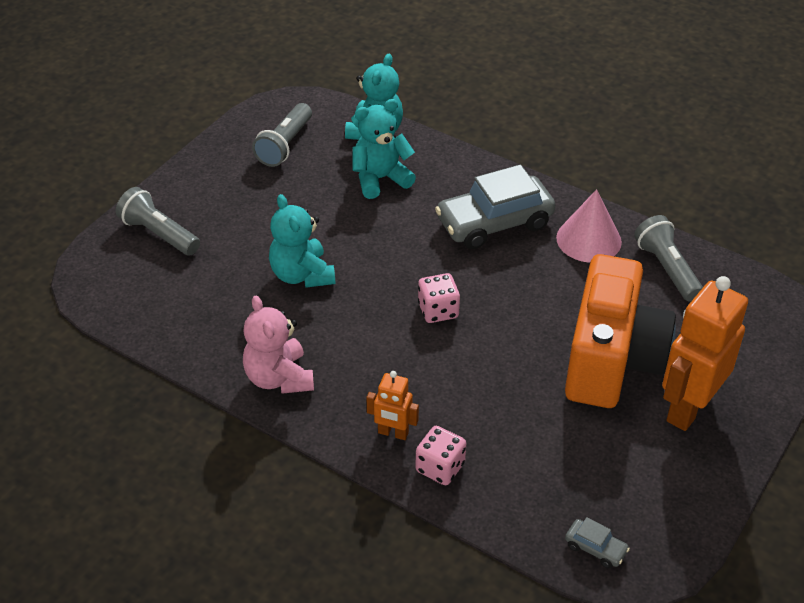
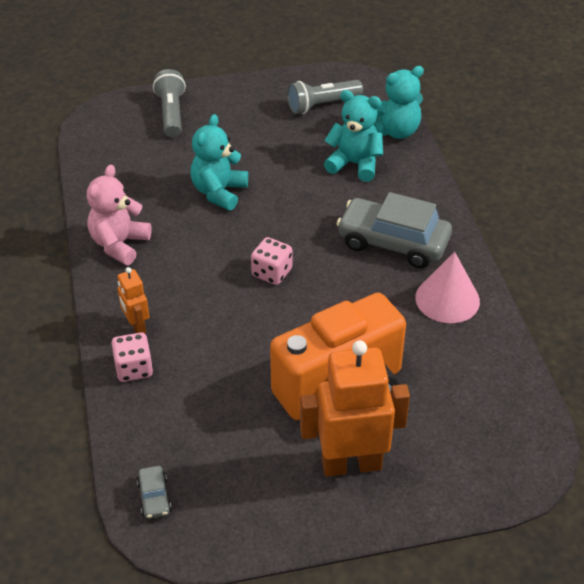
camera: 45 degrees right, 0 degrees up
(666, 269) = (479, 360): grey flashlight -> none

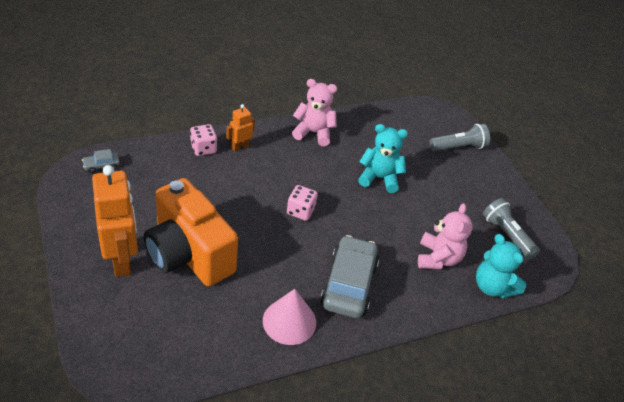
camera: 75 degrees right, 0 degrees up
(355, 164) = (438, 258): turquoise teddy bear -> pink teddy bear

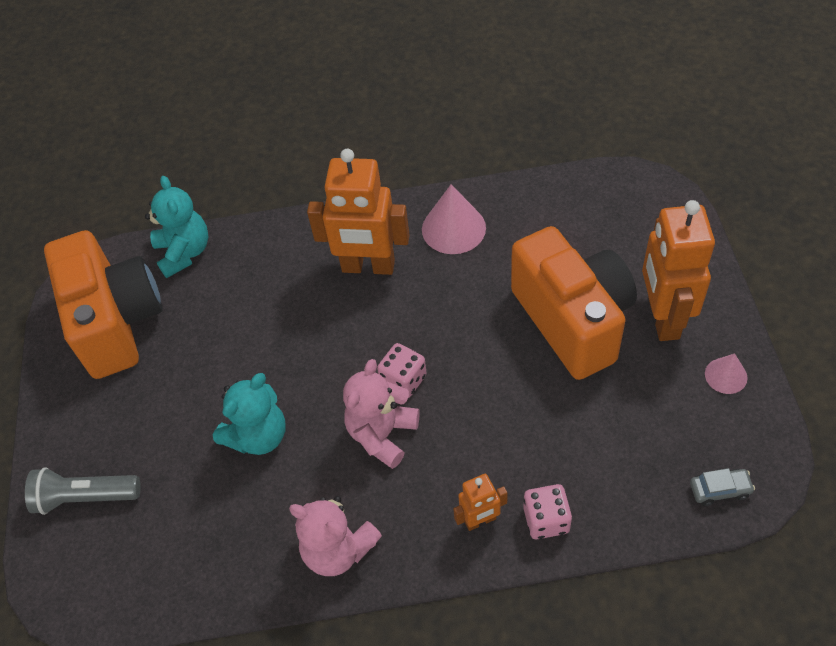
camera: 155 degrees left, 10 degrees up
(83, 225) = (726, 375): none -> pink cone
(348, 284) = (368, 267): grey car -> orange robot
(379, 178) = (258, 435): turquoise teddy bear -> turquoise teddy bear turned 75 degrees counterclockwise
(438, 258) = (234, 294): pink teddy bear -> pink teddy bear (382, 434)
(507, 235) = (116, 322): grey flashlight -> orange camera

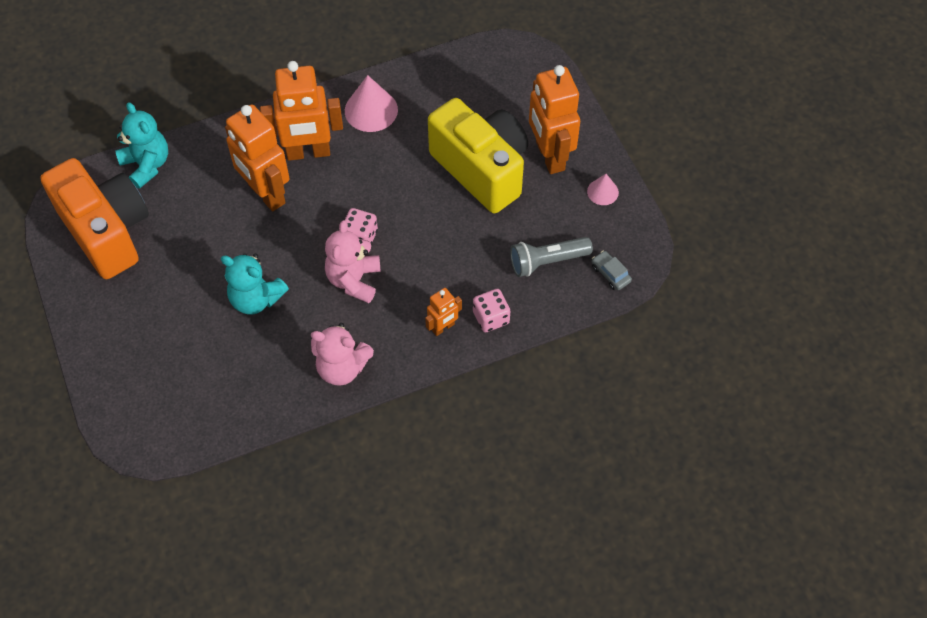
camera: 20 degrees left, 5 degrees up
(85, 497) = (130, 370): grey flashlight -> grey flashlight (547, 261)
(258, 435) = (256, 299): turquoise teddy bear -> turquoise teddy bear turned 90 degrees clockwise
(306, 308) = (266, 194): none -> orange robot
(573, 320) = (482, 169): orange camera -> yellow camera
(719, 489) = (610, 274): grey car -> grey car turned 105 degrees counterclockwise

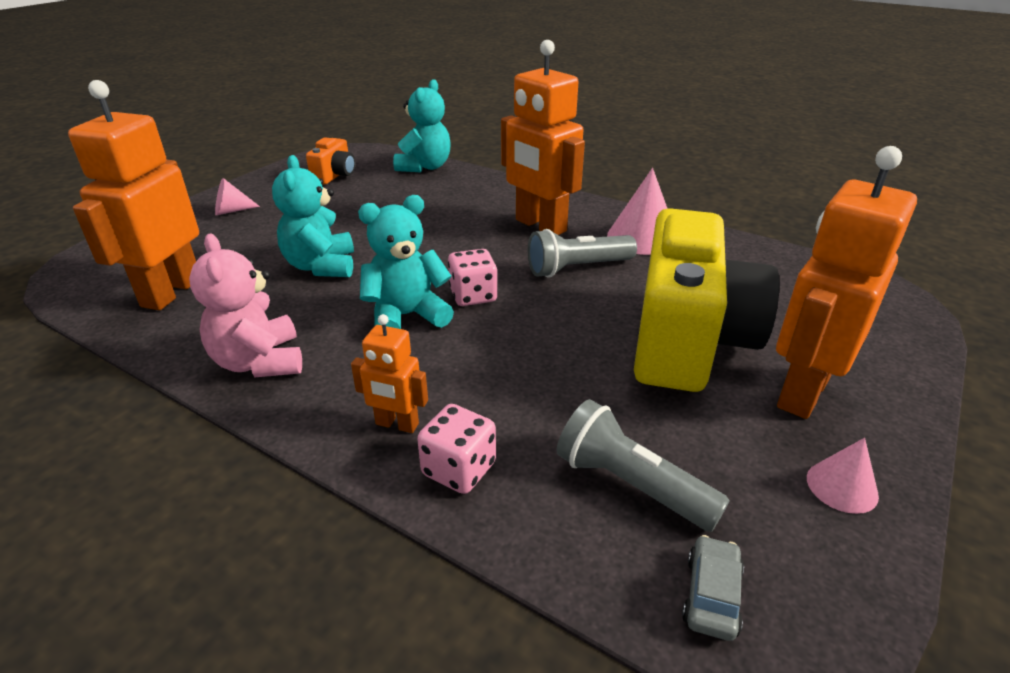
camera: 55 degrees right, 25 degrees down
(107, 231) = (335, 176): orange camera -> orange camera, size x0.44
(114, 323) = (232, 211): none -> pink cone
(266, 194) = (461, 224): orange robot -> orange robot (171, 292)
(354, 280) = (406, 316): pink teddy bear -> turquoise teddy bear
(376, 168) = (577, 268): none -> grey flashlight

